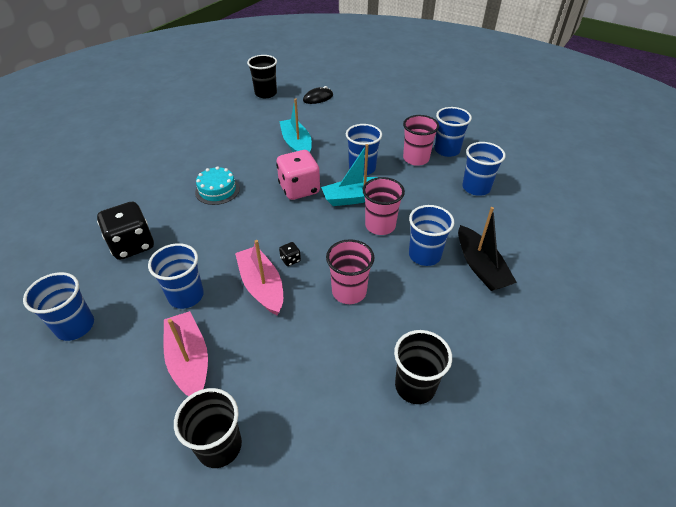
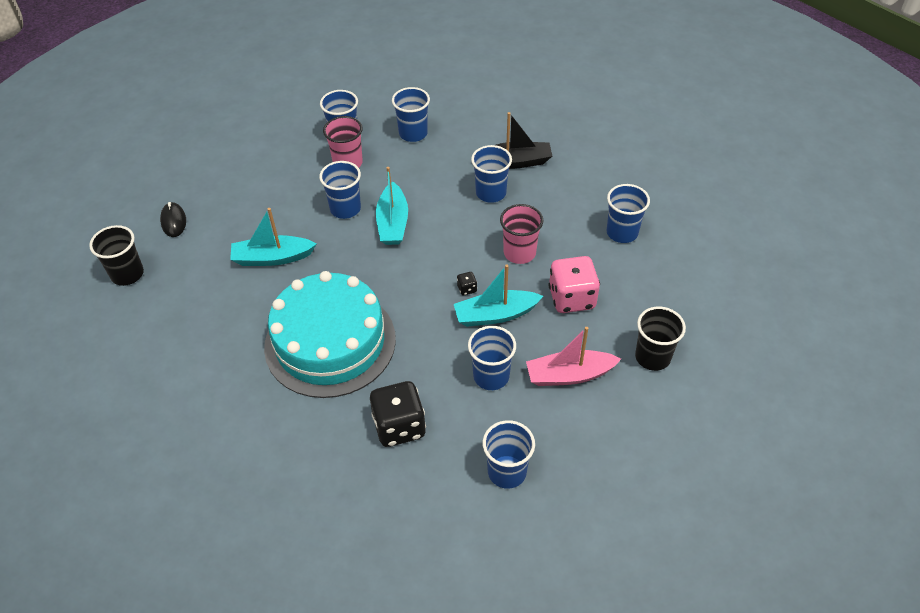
camera: 75 degrees left, 5 degrees up
(217, 190) = (330, 342): turquoise cake -> turquoise cake, size x2.41
(262, 286) = (495, 315): pink boat -> turquoise boat
(299, 189) = (359, 267): pink dice -> pink dice (571, 298)
(380, 225) = (442, 214): pink cup -> none
(415, 386) = (622, 232): black cup -> blue cup

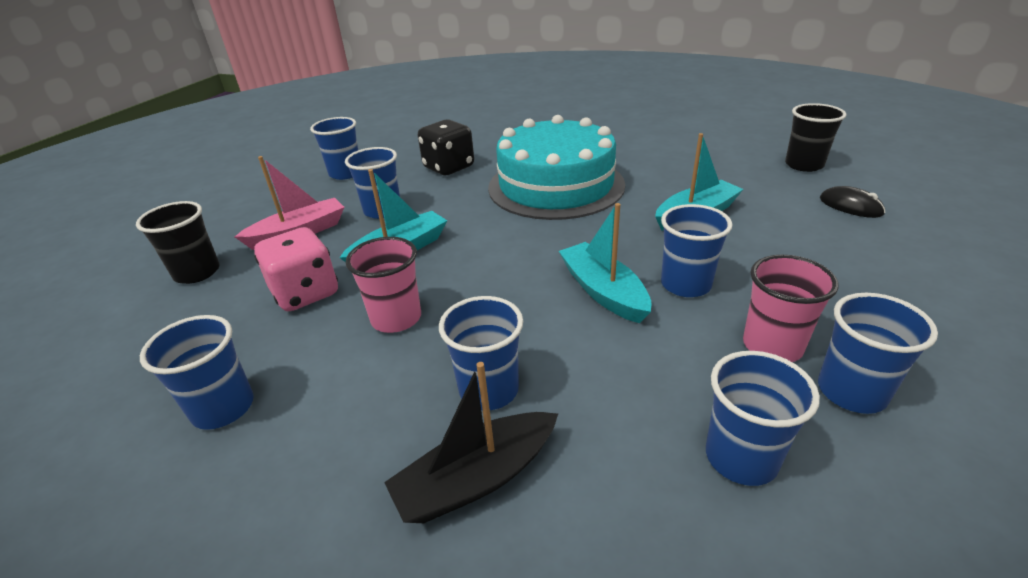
camera: 155 degrees right, 15 degrees down
(467, 289) = (448, 260): black dice -> none

